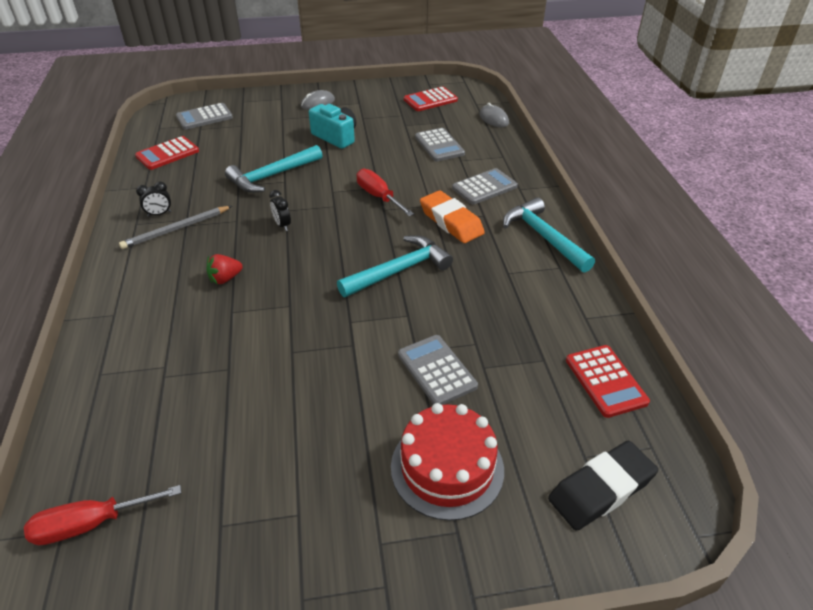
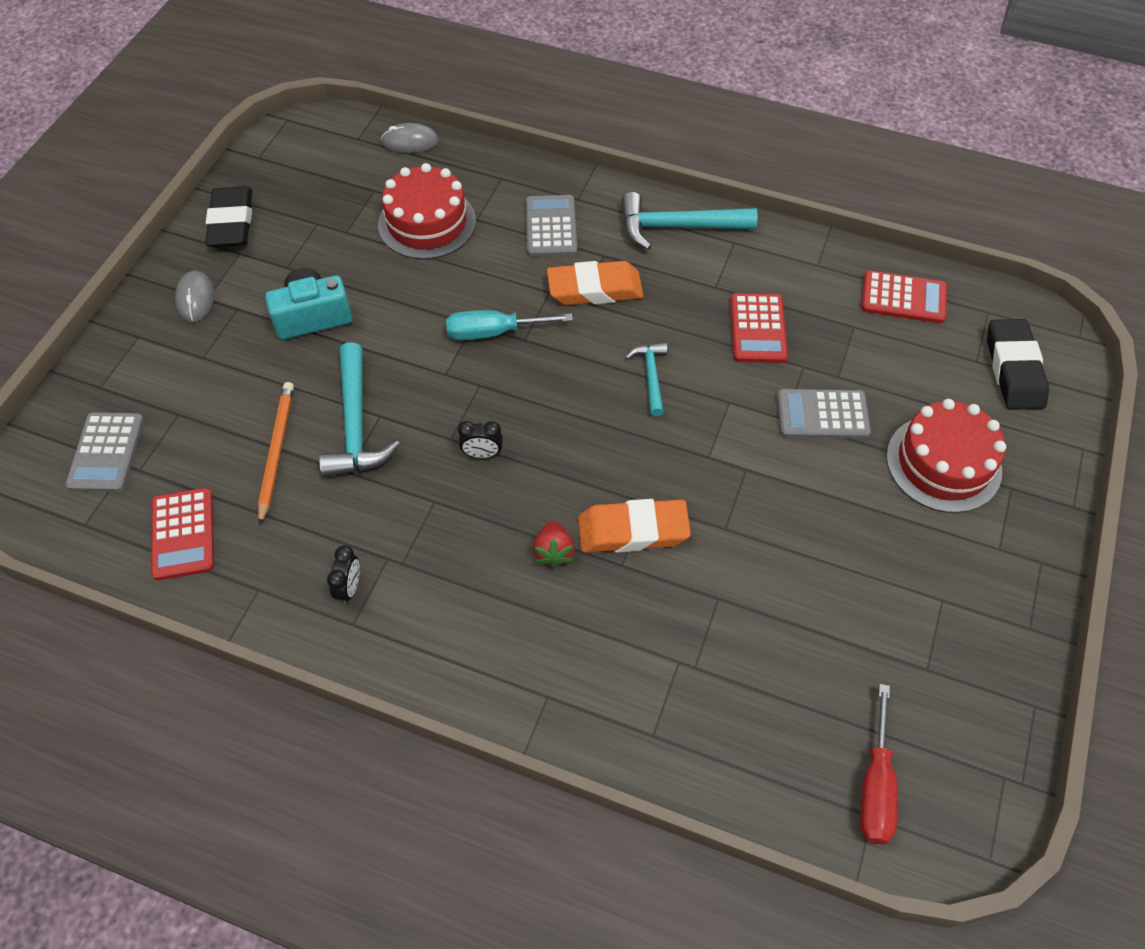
camera: 60 degrees left, 15 degrees up
(176, 229) = (404, 577): grey pencil -> none
(237, 159) = (276, 451): none -> orange pencil
(262, 307) = (633, 531): none -> orange eraser
(377, 93) = (232, 222): none -> black eraser
(378, 196) = (493, 332): red screwdriver -> turquoise screwdriver
(399, 270) = (651, 376): turquoise hammer -> turquoise hammer, size x0.57
(430, 100) = (304, 176): red calculator -> red calculator (757, 329)
(439, 145) = (427, 222): grey calculator -> red cake

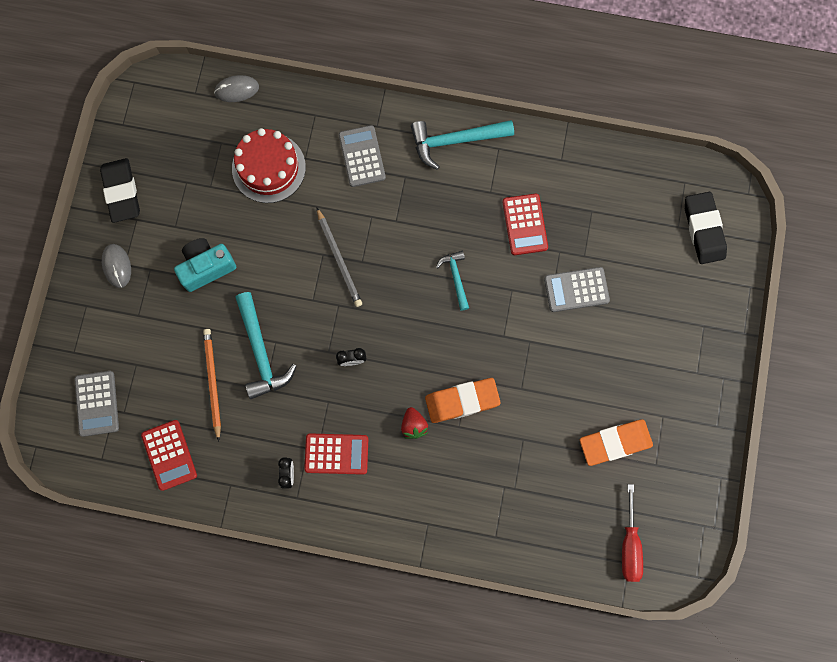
camera: 10 degrees left, 20 degrees up
(493, 332) = (339, 259): turquoise screwdriver -> grey pencil
(595, 289) = (404, 209): orange eraser -> orange eraser (615, 443)
(903, 298) = (625, 180): red calculator -> red calculator (336, 454)
(943, 463) = (659, 314): red cake -> none

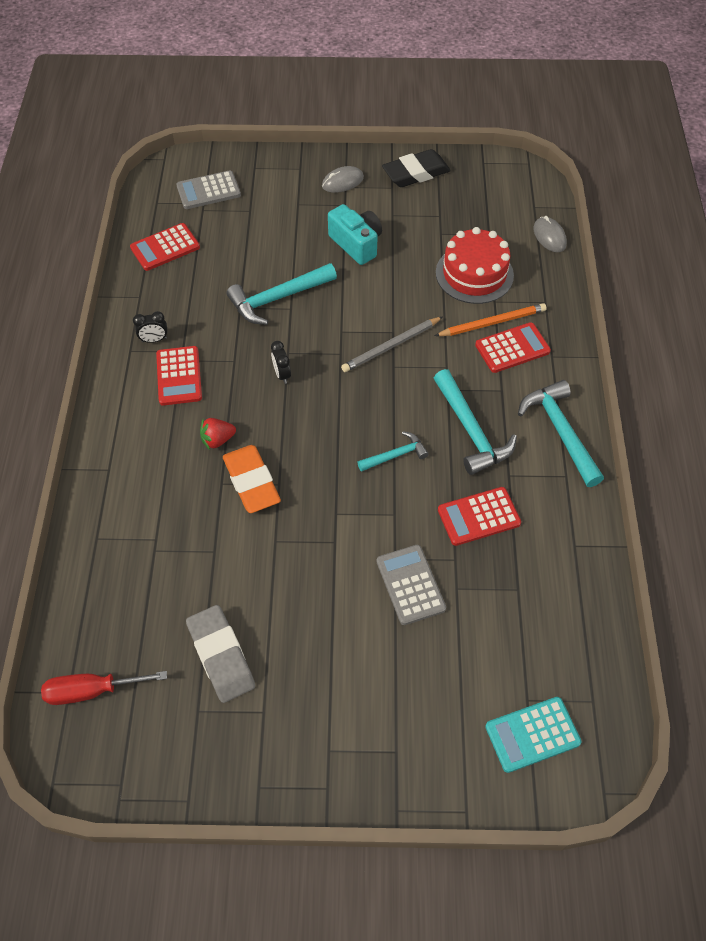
camera: 80 degrees right, 20 degrees down
(212, 382) = (241, 267): orange pencil -> orange pencil (492, 322)
(362, 156) = (512, 348): grey calculator -> red calculator
(442, 211) = (470, 430): none -> turquoise hammer
(615, 443) = (221, 656): orange eraser -> grey eraser
(703, 229) = (532, 734): black eraser -> turquoise calculator

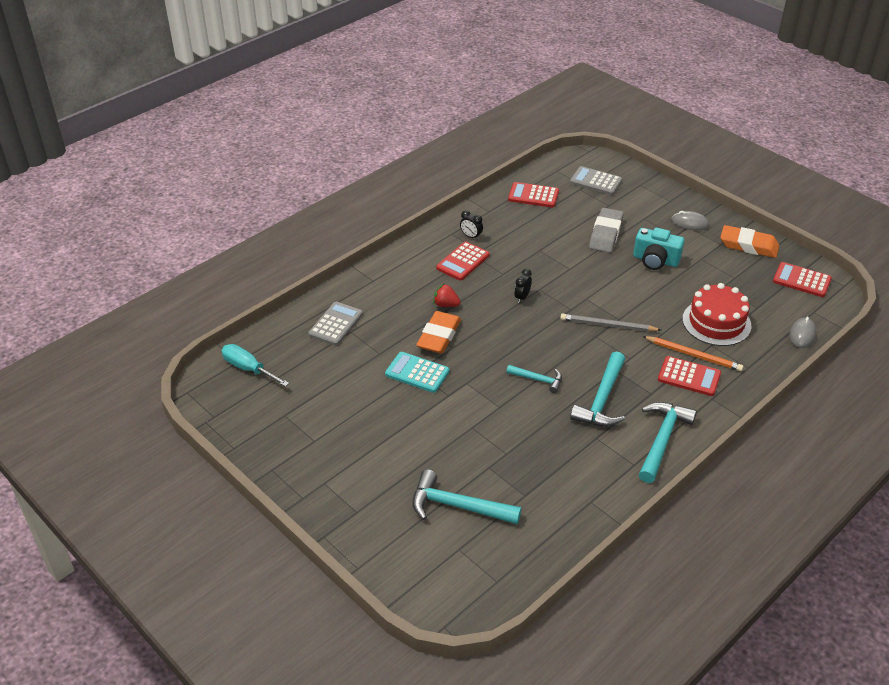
camera: 45 degrees right, 15 degrees down
(92, 690) = (248, 368): red screwdriver -> turquoise screwdriver
(221, 656) = (324, 401): grey eraser -> grey eraser (605, 234)
(278, 298) = (568, 259): turquoise hammer -> turquoise hammer (458, 506)
(356, 244) = (655, 260): turquoise camera -> turquoise camera turned 105 degrees clockwise
(410, 585) = (464, 445): grey calculator -> grey calculator (336, 324)
(416, 173) = (748, 246): black eraser -> orange eraser
(478, 516) = (549, 444): red calculator -> red calculator (801, 280)
(532, 734) = (440, 566): turquoise calculator -> turquoise calculator (417, 373)

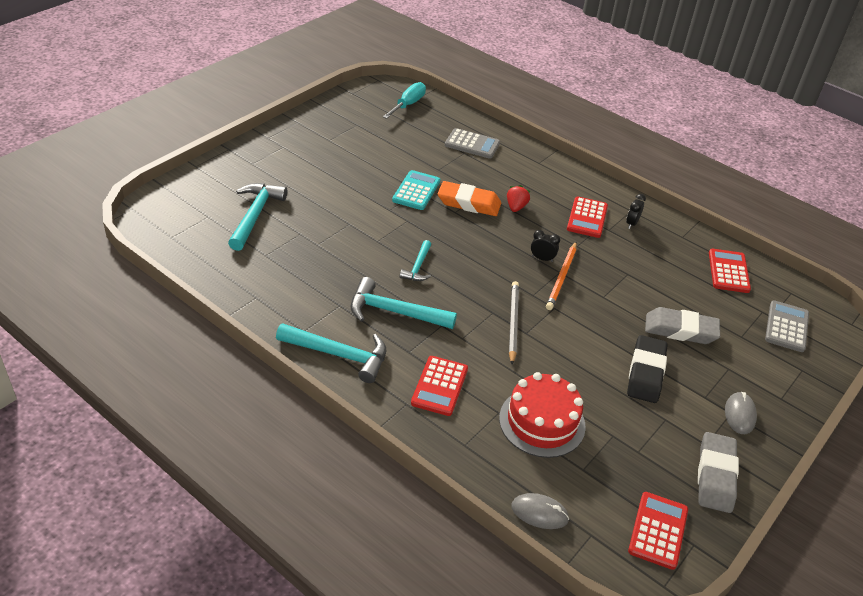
camera: 80 degrees right, 0 degrees up
(463, 262) = (587, 218): red calculator -> red calculator turned 105 degrees counterclockwise
(655, 260) = (645, 373): turquoise camera -> black eraser
(693, 355) = (477, 394): orange pencil -> orange pencil (562, 277)
(748, 246) = (715, 476): orange eraser -> grey eraser

